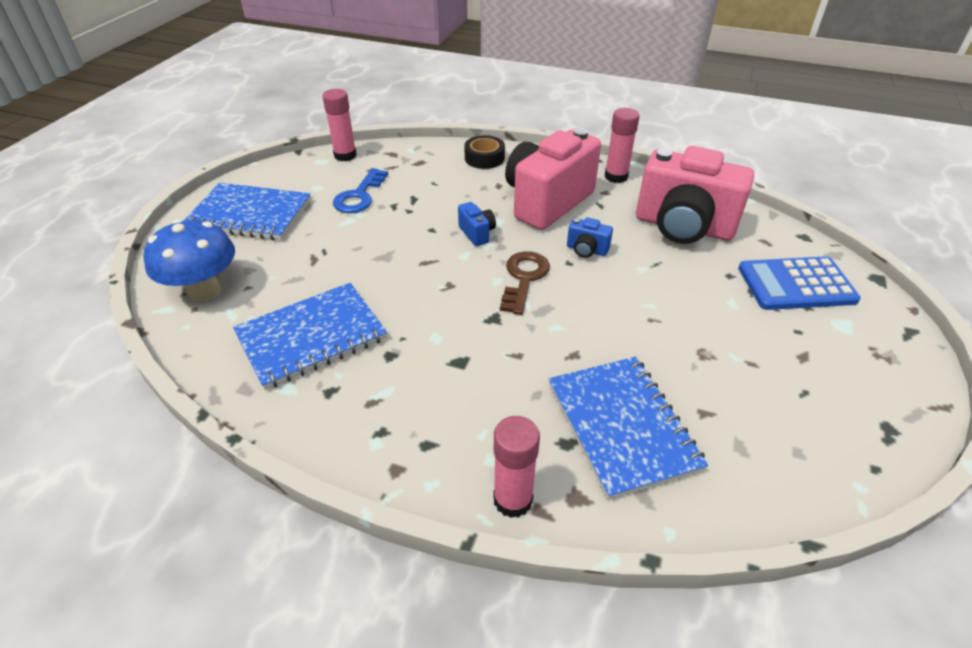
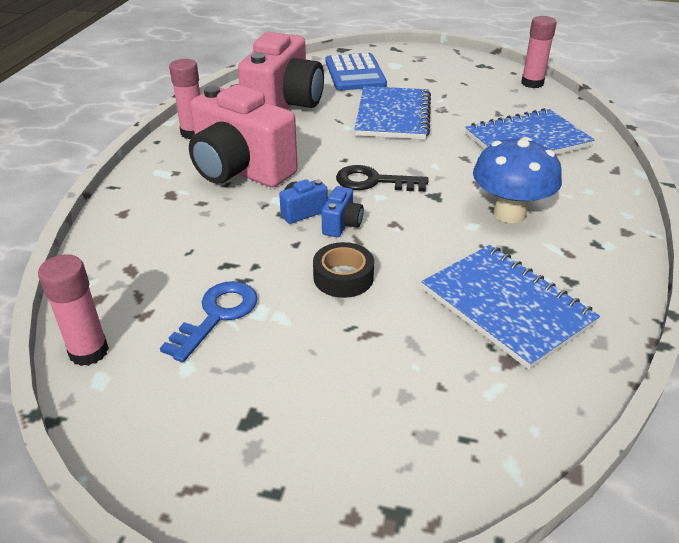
camera: 95 degrees left, 5 degrees down
(204, 291) = (462, 432): blue mushroom -> blue mushroom (509, 213)
(250, 214) = (265, 434): blue notebook -> blue notebook (393, 116)
(359, 196) = (217, 315): blue key -> blue key turned 75 degrees counterclockwise
(484, 158) = (133, 215): black tape -> black tape (343, 277)
(513, 500) = (615, 180): pink glue stick -> pink glue stick (532, 83)
(524, 278) = (373, 181): brown key -> black key
(586, 250) = (324, 150): blue camera -> blue camera (342, 225)

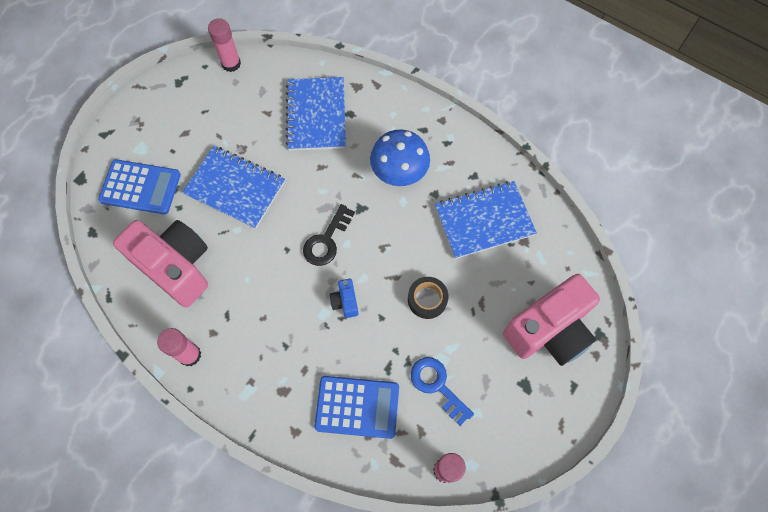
camera: 70 degrees left, 30 degrees up
(165, 251) = (357, 407): none -> blue calculator
(240, 171) = (271, 330): pink camera -> pink camera (548, 331)
(342, 225) = (371, 281): blue camera -> none

